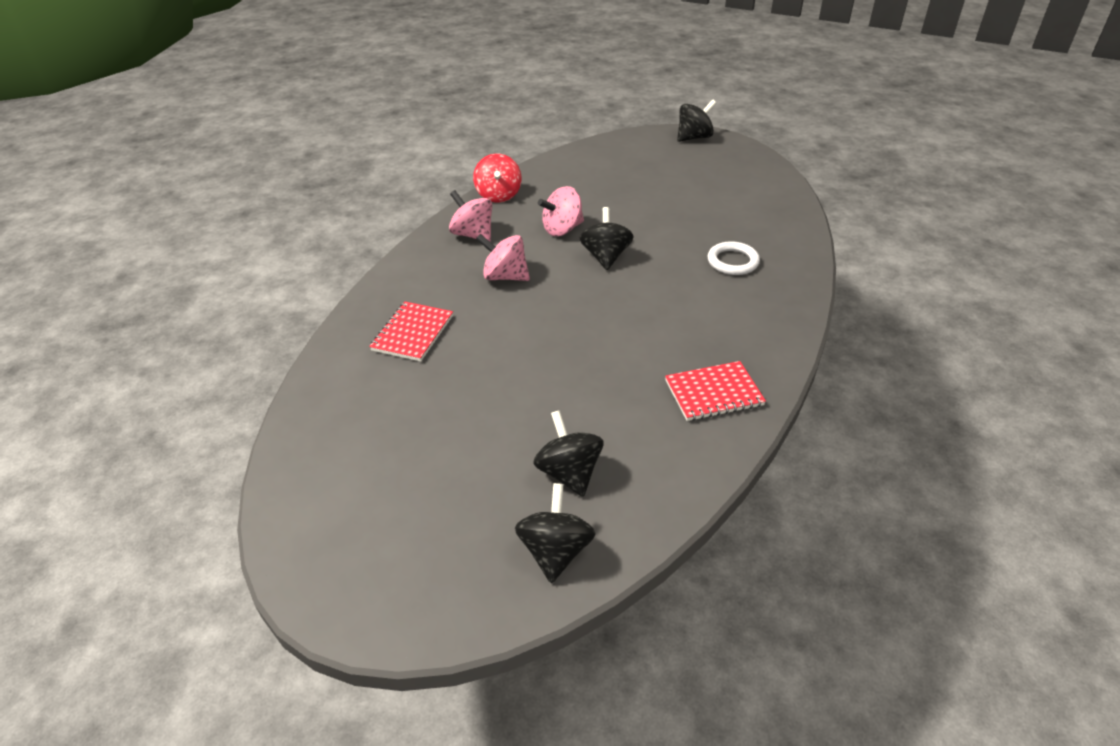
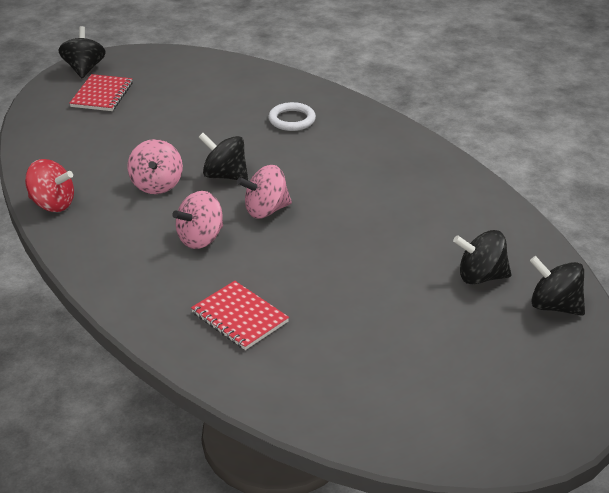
camera: 65 degrees left, 5 degrees down
(473, 235) = (109, 239): pink spinning top -> pink spinning top (266, 210)
(713, 393) = (439, 184): red notebook -> red notebook (102, 95)

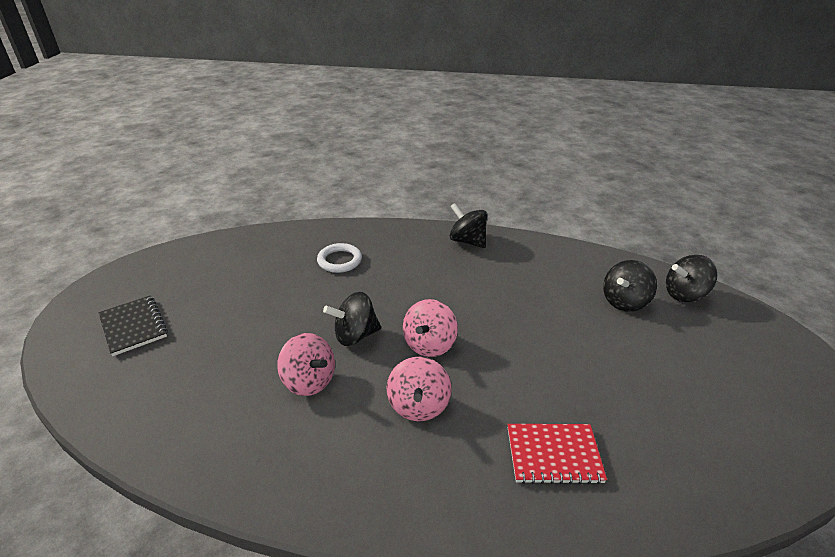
camera: 45 degrees left, 0 degrees up
(52, 204) = (229, 473): red spinning top -> none
(84, 69) = (79, 311): black spinning top -> black spinning top (467, 241)
(102, 95) = (133, 326): red notebook -> black notebook

